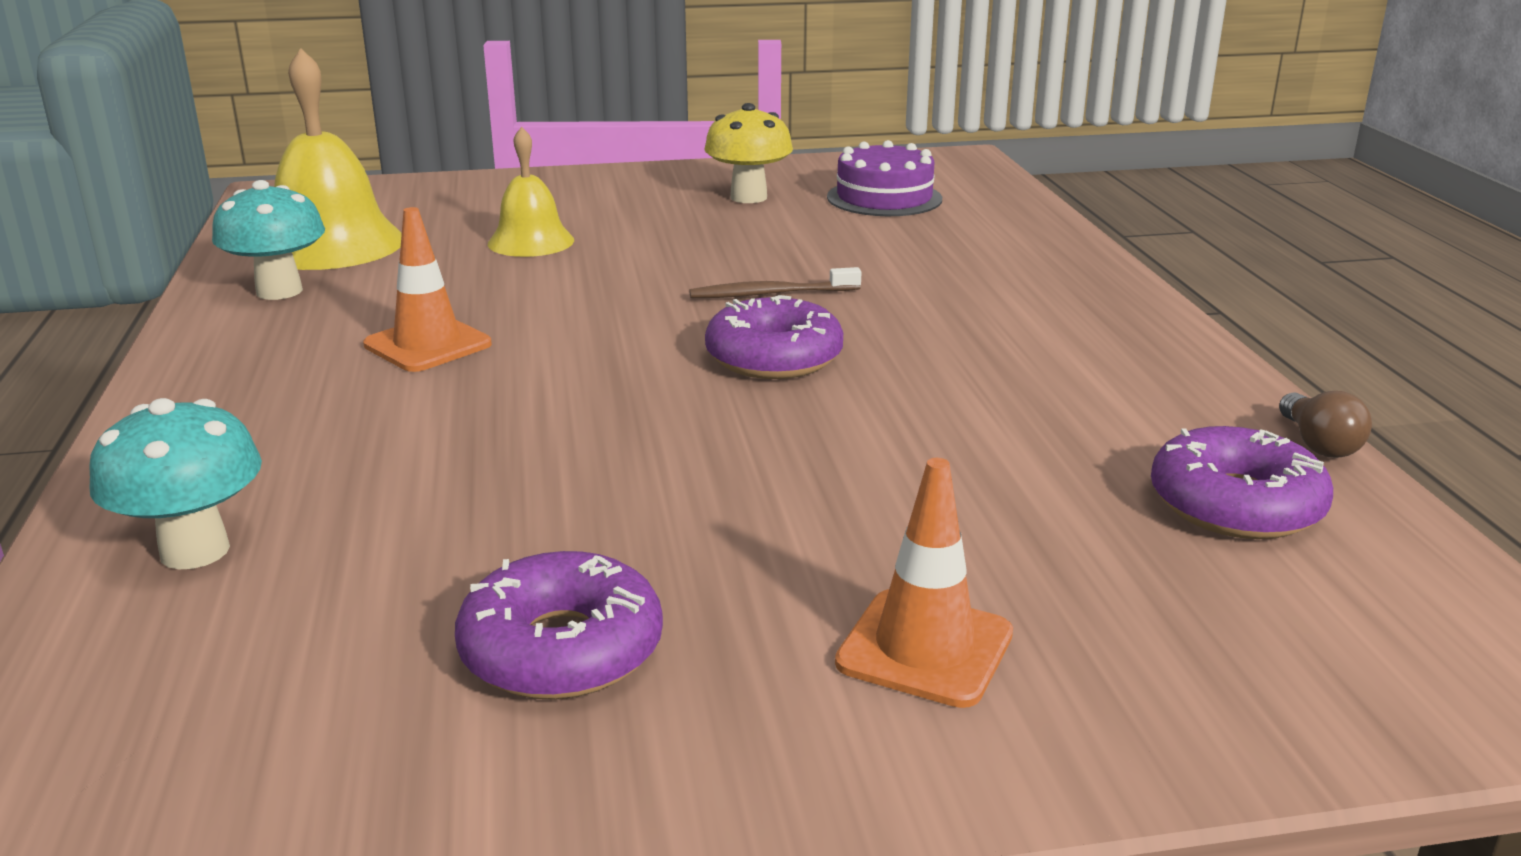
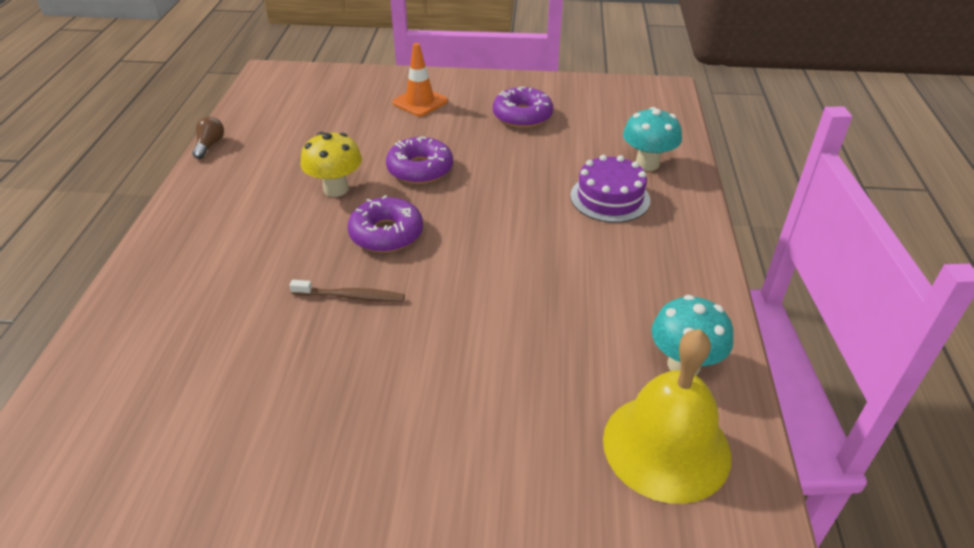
camera: 165 degrees left, 15 degrees up
(428, 345) = (572, 278): orange traffic cone -> none
(531, 242) = (494, 415): yellow bell -> none
(748, 197) = (266, 479): yellow mushroom -> yellow mushroom (336, 189)
(884, 198) = (146, 448): purple cake -> purple cake (610, 198)
(1235, 505) = (277, 127): purple donut -> purple donut (420, 169)

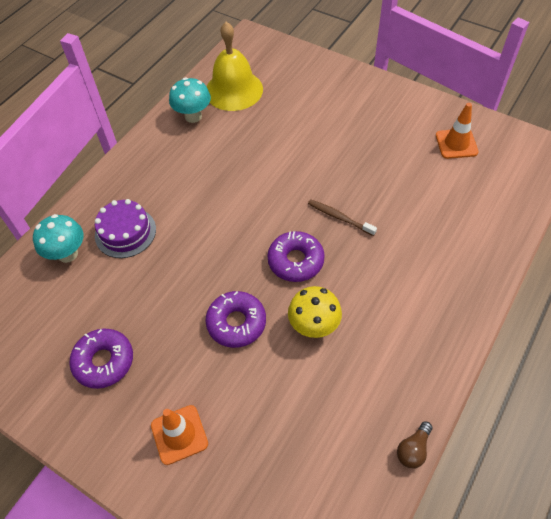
camera: 150 degrees left, 15 degrees up
(169, 493) = (456, 144): none -> orange traffic cone

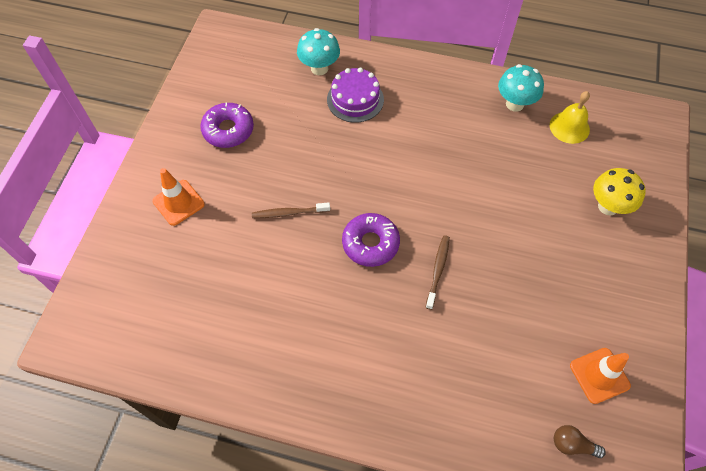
camera: 70 degrees right, 5 degrees up
(234, 90) = (569, 127): yellow bell -> yellow bell, size x0.61
(236, 323) = (289, 213): purple donut -> brown toothbrush
(314, 326) = (303, 277): yellow mushroom -> yellow mushroom (608, 206)
(413, 449) = (200, 390): brown light bulb -> brown light bulb (572, 444)

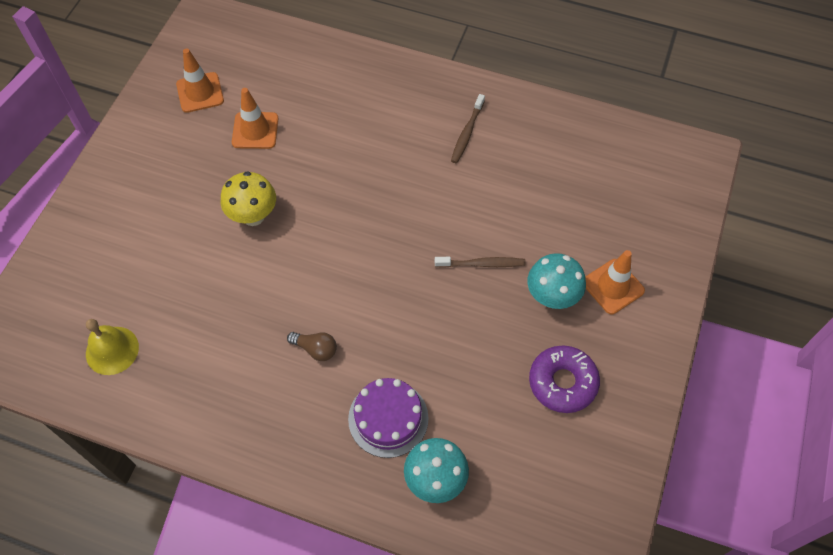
camera: 175 degrees left, 0 degrees up
(370, 243) = (392, 223): purple donut -> none
(438, 270) = (325, 190): brown toothbrush -> brown toothbrush (467, 133)
(514, 104) = (170, 392): turquoise mushroom -> turquoise mushroom (552, 297)
(524, 331) = (255, 130): none -> orange traffic cone
(572, 444) = (245, 49): brown light bulb -> brown light bulb (315, 349)
(608, 206) = (115, 243): yellow mushroom -> yellow mushroom (253, 216)

